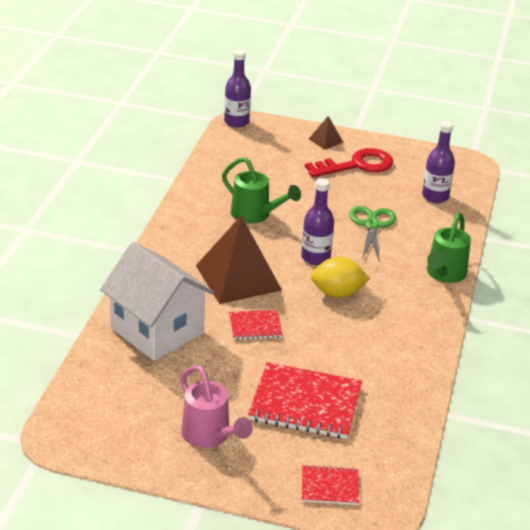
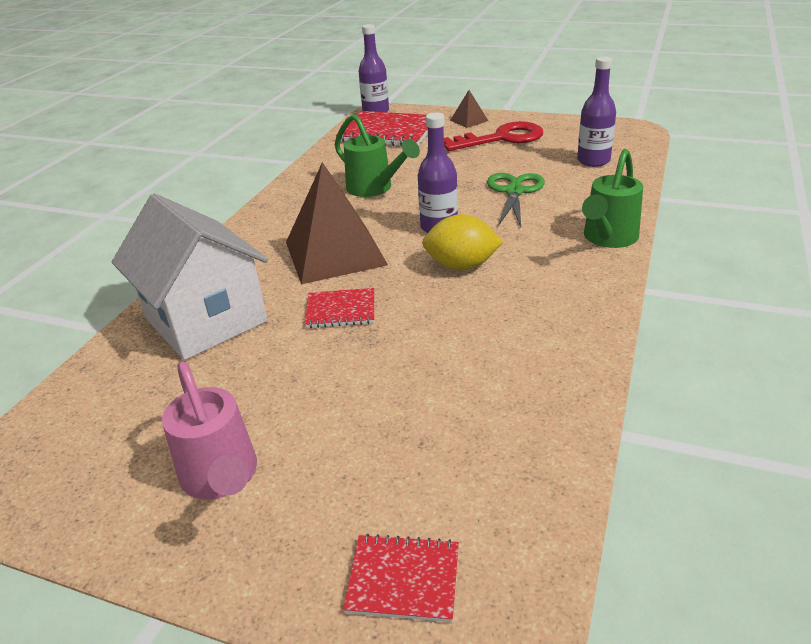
camera: 10 degrees right, 0 degrees up
(305, 403) = (389, 419): red notebook -> red notebook (388, 132)

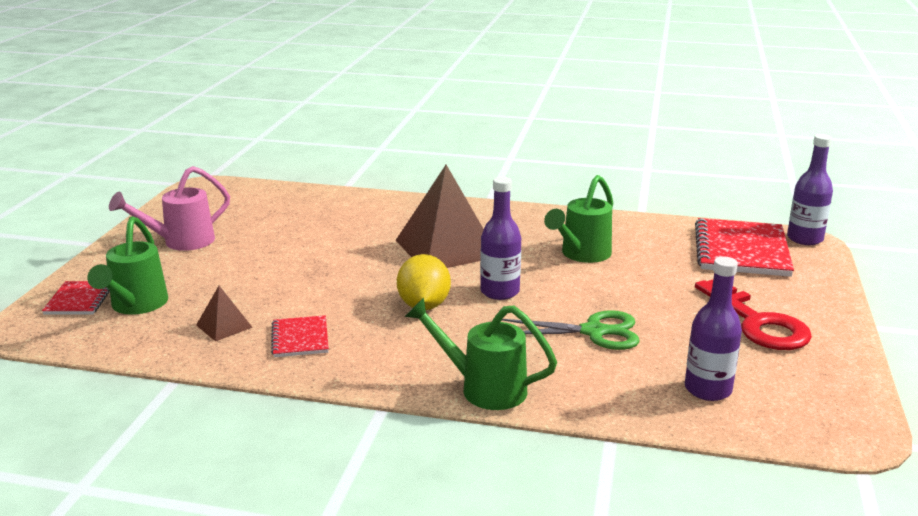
camera: 80 degrees right, 10 degrees down
(206, 320) = (347, 214): white house -> none
(340, 310) = (355, 259): red notebook -> red notebook (300, 338)
(433, 498) = (136, 306): none -> green watering can
(469, 120) = (811, 299): brown pyramid -> brown pyramid (224, 326)

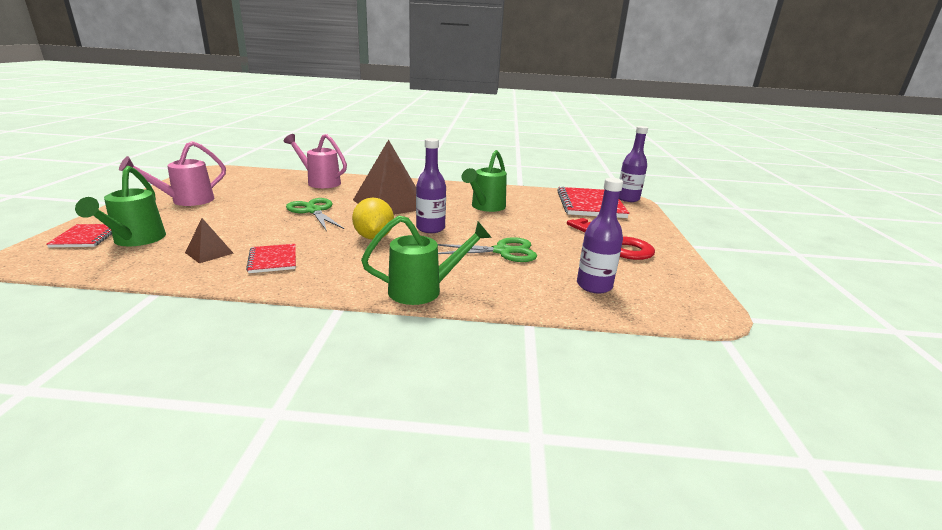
camera: 10 degrees left, 0 degrees up
(344, 260) = (314, 211): none -> green scissors
(350, 207) = (320, 182): none -> pink watering can
(484, 388) = (423, 290): green watering can -> green watering can turned 150 degrees clockwise

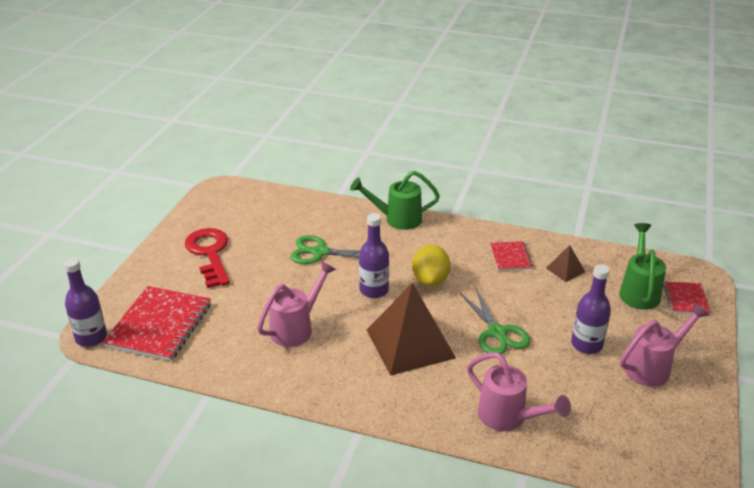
camera: 165 degrees left, 10 degrees up
(485, 207) = (296, 328): green watering can -> pink watering can
(594, 286) = (274, 212): purple bottle -> purple bottle (586, 344)

